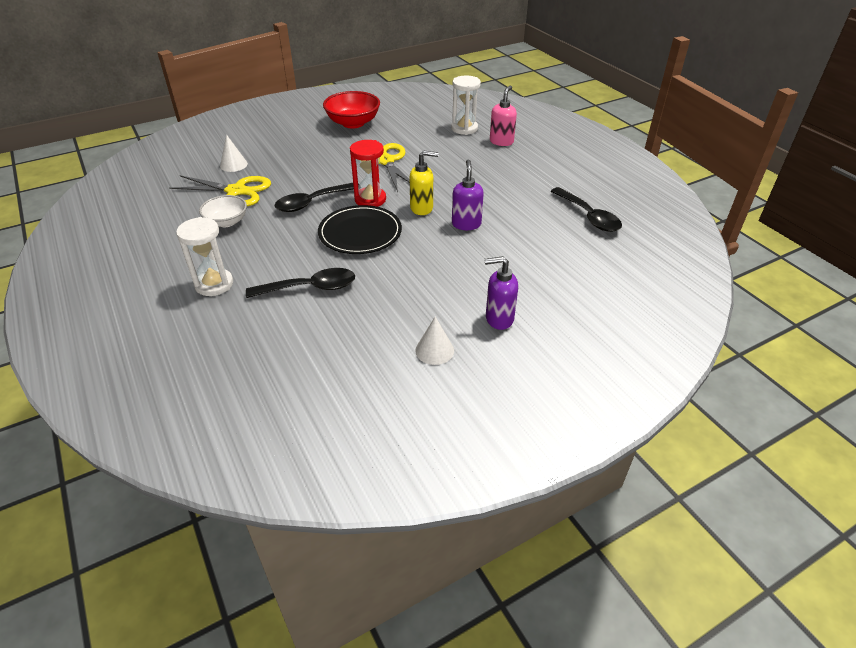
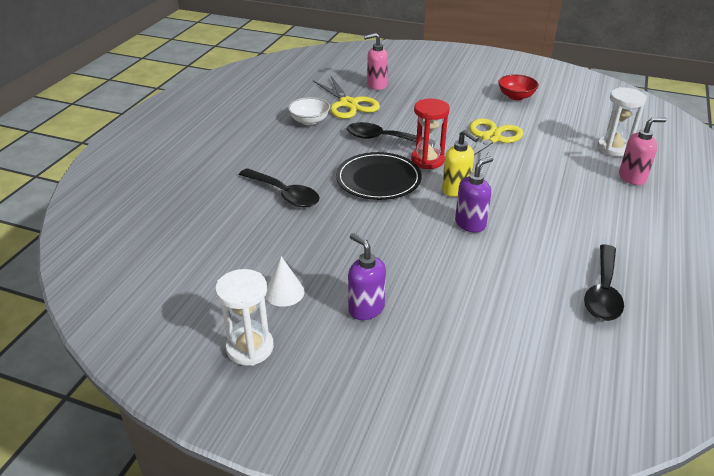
camera: 50 degrees right, 5 degrees down
(214, 284) = (239, 155): white hourglass -> white hourglass (250, 348)
(233, 165) = (376, 85): white cone -> pink soap dispenser
(353, 123) = (516, 96): red bowl -> red bowl, size x0.65

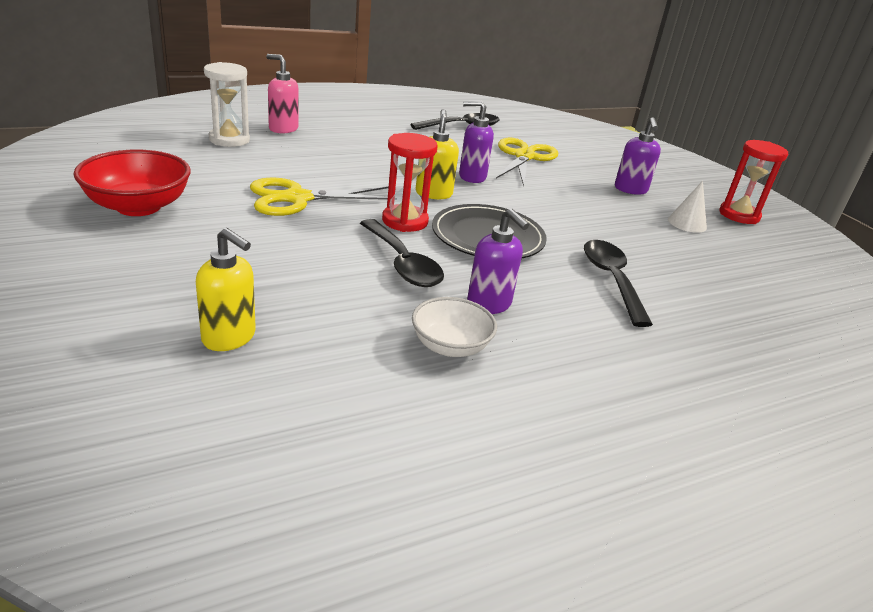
camera: 140 degrees left, 5 degrees down
(250, 348) = (739, 215): white hourglass -> red hourglass
(320, 144) = (489, 304): none -> purple soap dispenser
(348, 104) = (343, 335): yellow scissors -> yellow scissors (524, 157)
(376, 85) = (229, 337): pink soap dispenser -> yellow soap dispenser
(516, 96) = (138, 206): red bowl -> red bowl, size x1.54

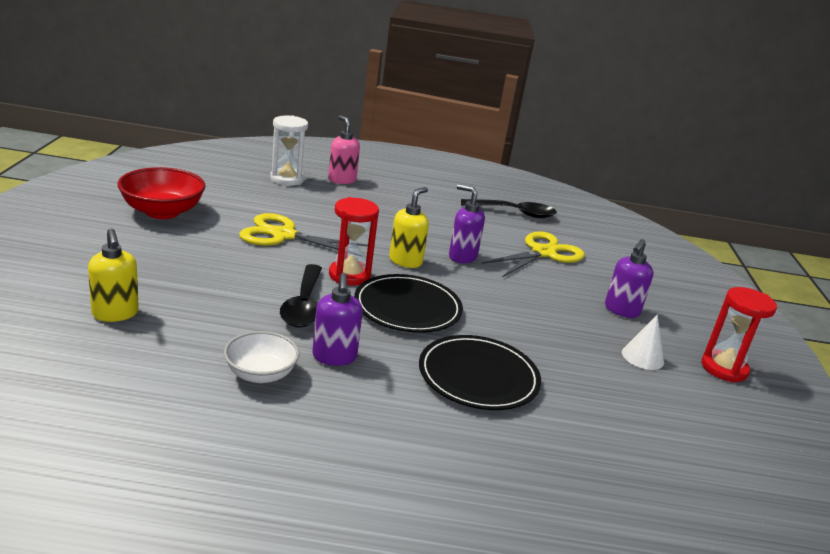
camera: 30 degrees right, 5 degrees down
(611, 280) = (478, 376): black spoon -> black plate

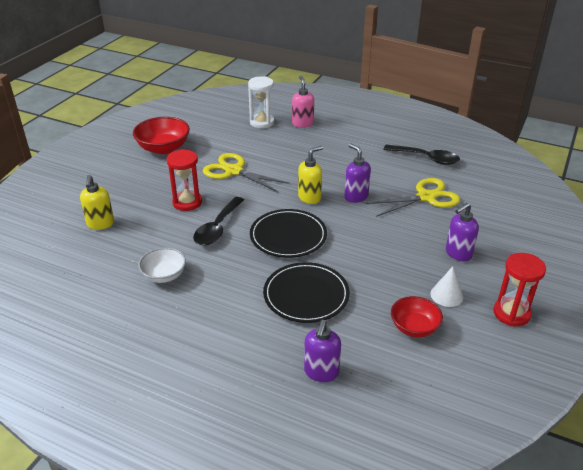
camera: 25 degrees right, 10 degrees up
(334, 357) = (216, 269): purple soap dispenser -> purple soap dispenser (321, 372)
(349, 275) = (262, 207): red hourglass -> red hourglass (187, 202)
(634, 398) = (414, 327): none -> red bowl

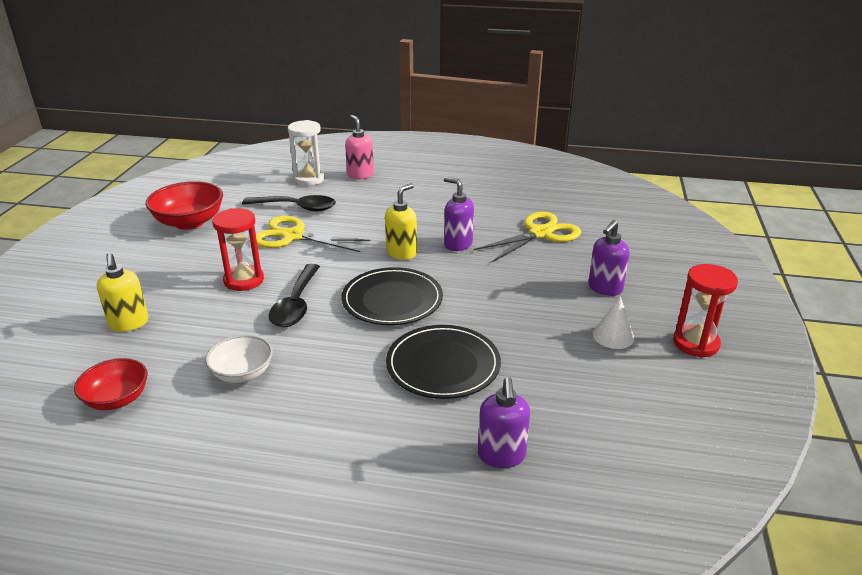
camera: 15 degrees left, 5 degrees down
(414, 327) = (592, 379): red bowl -> red bowl (117, 399)
(426, 158) = (522, 193): black spoon -> black spoon (297, 207)

